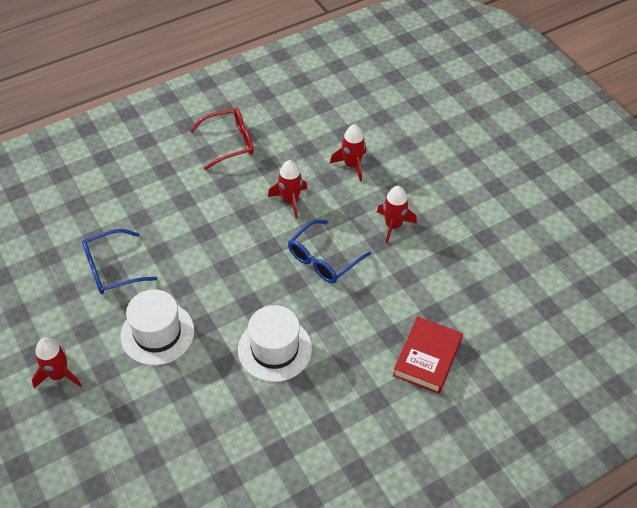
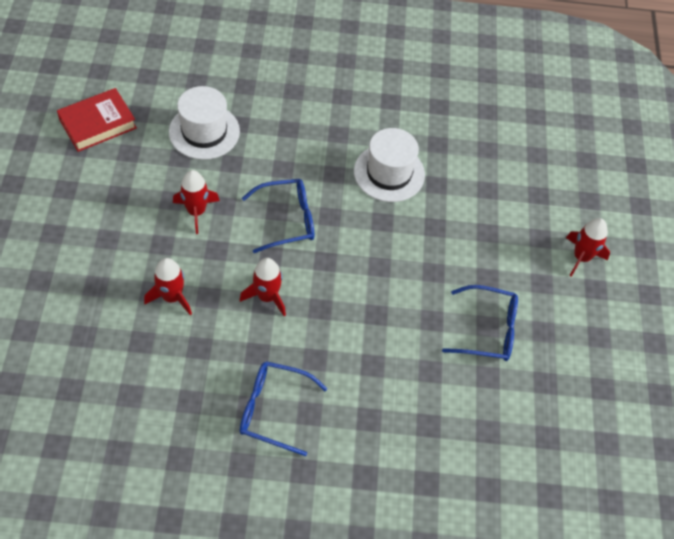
camera: 150 degrees left, 5 degrees up
(157, 333) = (479, 243): white hat -> white hat (204, 131)
(229, 143) = (273, 409): red glasses -> blue glasses
(427, 358) = (277, 98): red book -> red book (98, 124)

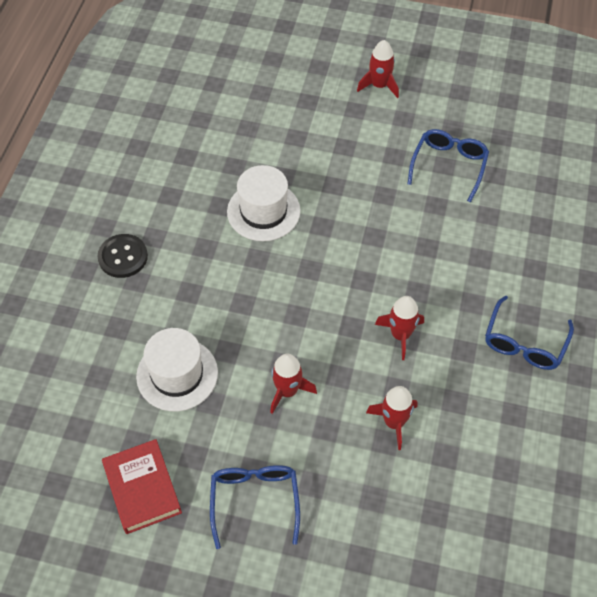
camera: 75 degrees left, 0 degrees up
(287, 220) = (309, 307): blue glasses -> blue glasses (255, 500)
(316, 78) = (123, 257): none -> black button

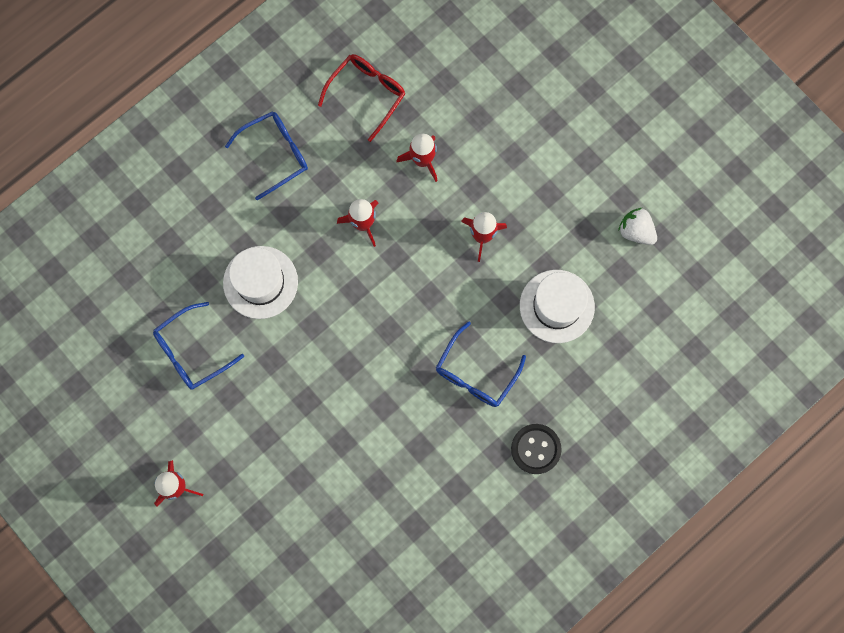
camera: 145 degrees left, 20 degrees up
(142, 489) = (636, 231): red book -> white strawberry
(255, 500) = (562, 170): blue glasses -> blue glasses (475, 373)
(263, 211) = (386, 415): white hat -> white hat (260, 282)
(495, 449) = (367, 94): none -> red glasses

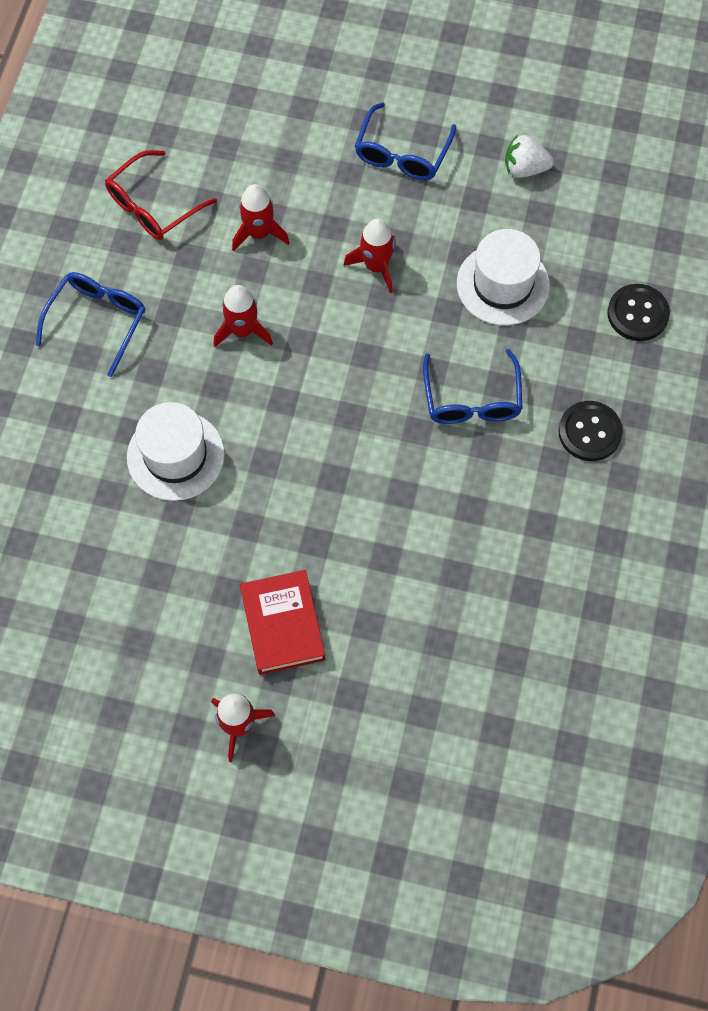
camera: 35 degrees left, 10 degrees down
(192, 352) = (151, 574): blue glasses -> blue glasses (402, 154)
(248, 441) = (283, 625): none -> red book
(367, 94) = (153, 206): red glasses -> red glasses turned 135 degrees counterclockwise
(632, 389) = (637, 314): none -> black button

